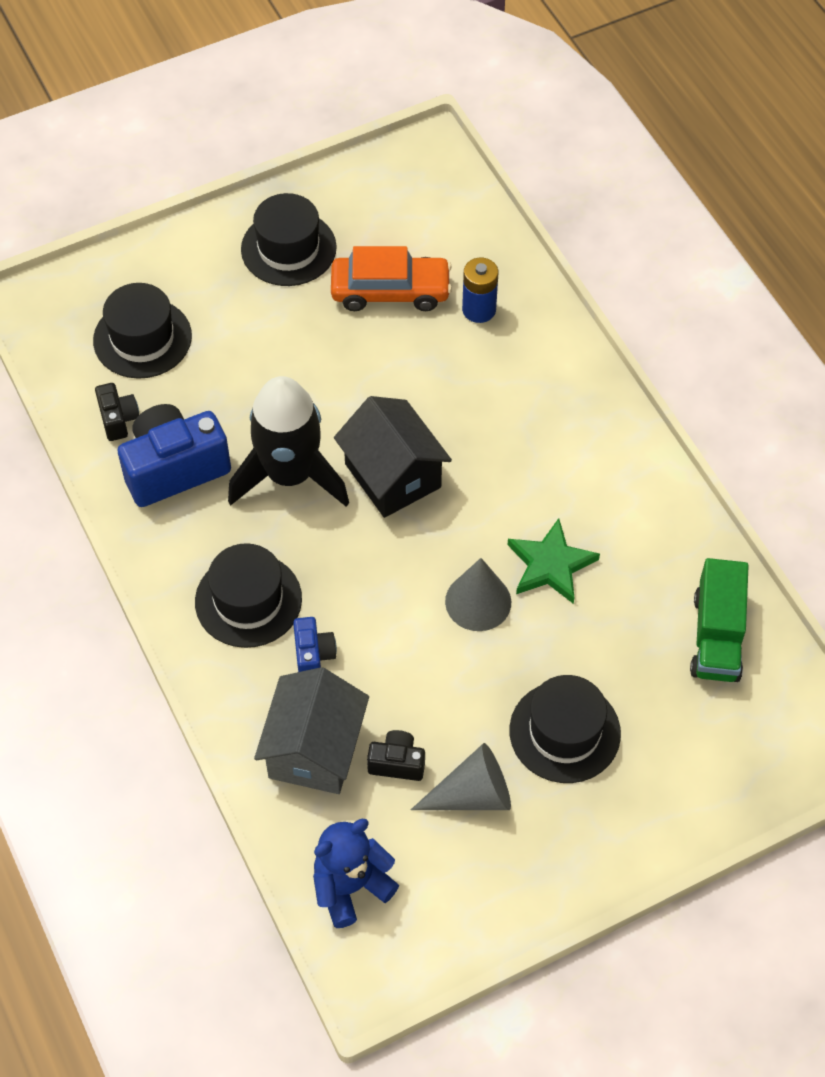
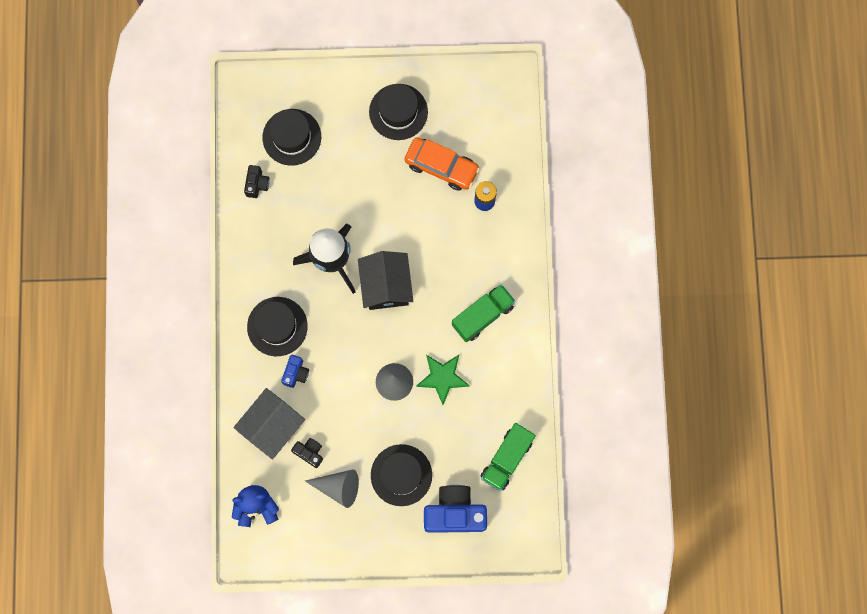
camera: 25 degrees right, 20 degrees up
(174, 468) = (273, 229): blue camera -> blue camera (454, 512)
(563, 456) = (482, 316): none -> green truck

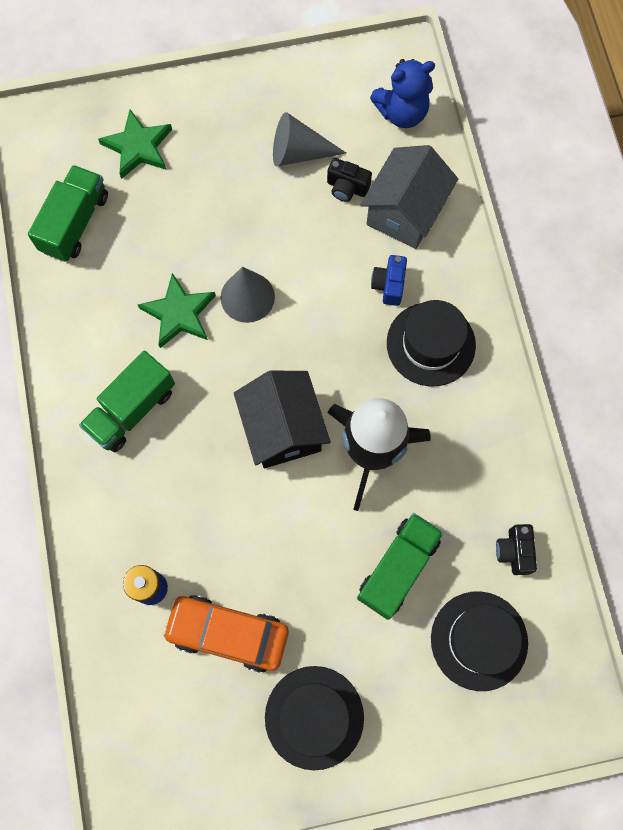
camera: 170 degrees right, 5 degrees down
(331, 186) = (398, 568): none -> green truck
(401, 475) = (217, 180): black hat -> none
(454, 512) = (138, 147): blue camera -> green star

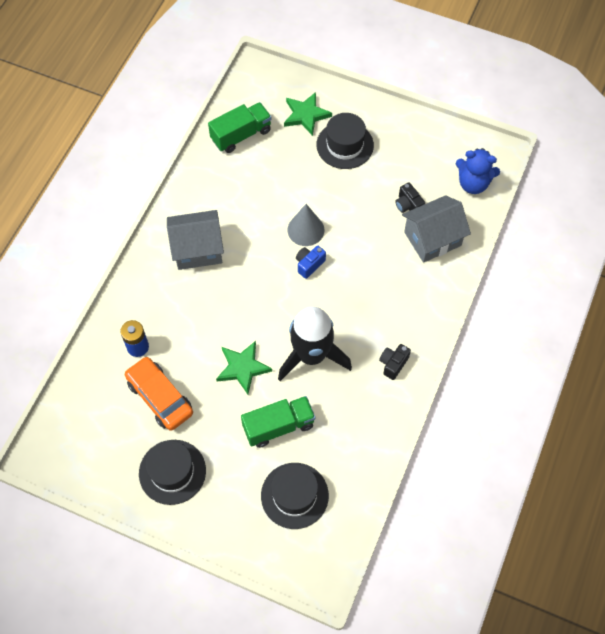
camera: 35 degrees right, 10 degrees down
(132, 410) = (197, 249): green truck -> grey house
(179, 313) = (261, 215): green star -> green star (242, 368)
(283, 429) = (272, 311): black house -> none
(299, 153) = (394, 170): grey cone -> none
(389, 285) = (392, 272): blue camera -> blue camera (309, 264)
(430, 344) = (391, 319): black hat -> black hat (345, 145)
(514, 551) = (352, 462): black camera -> black camera (393, 364)

